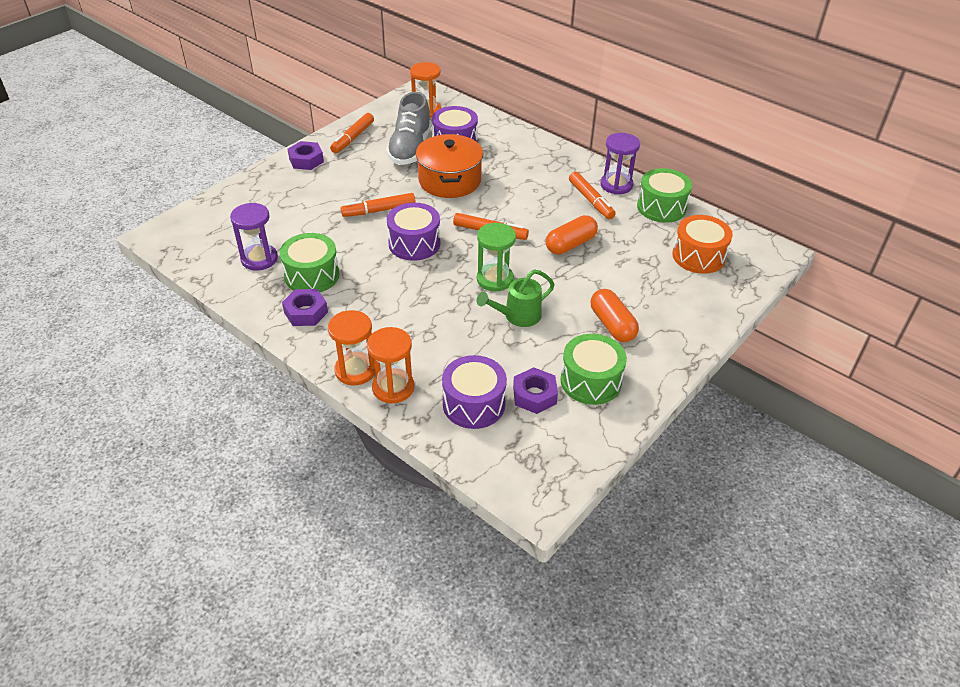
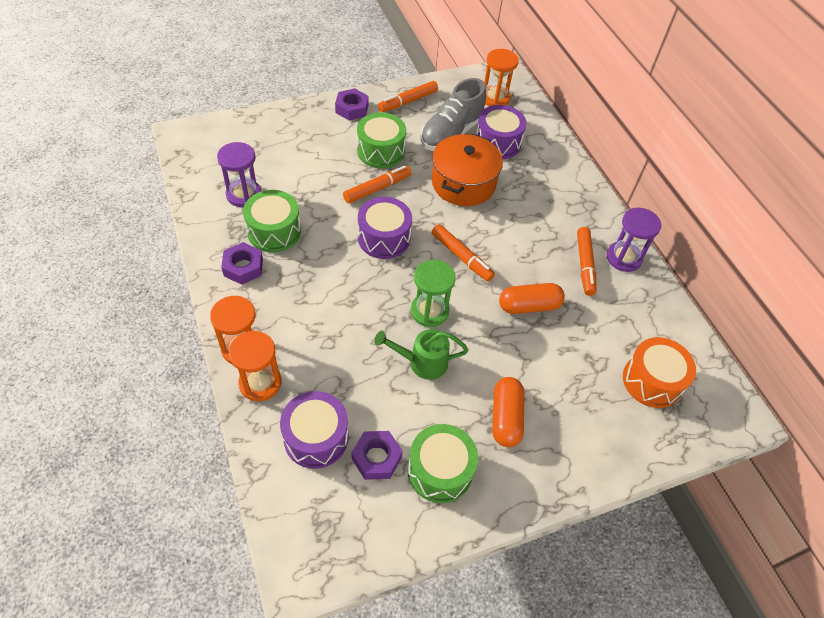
camera: 25 degrees right, 10 degrees up
(379, 210) = (377, 188): orange marker -> orange marker turned 135 degrees clockwise
(661, 207) = (653, 305): green drum -> green drum (381, 151)

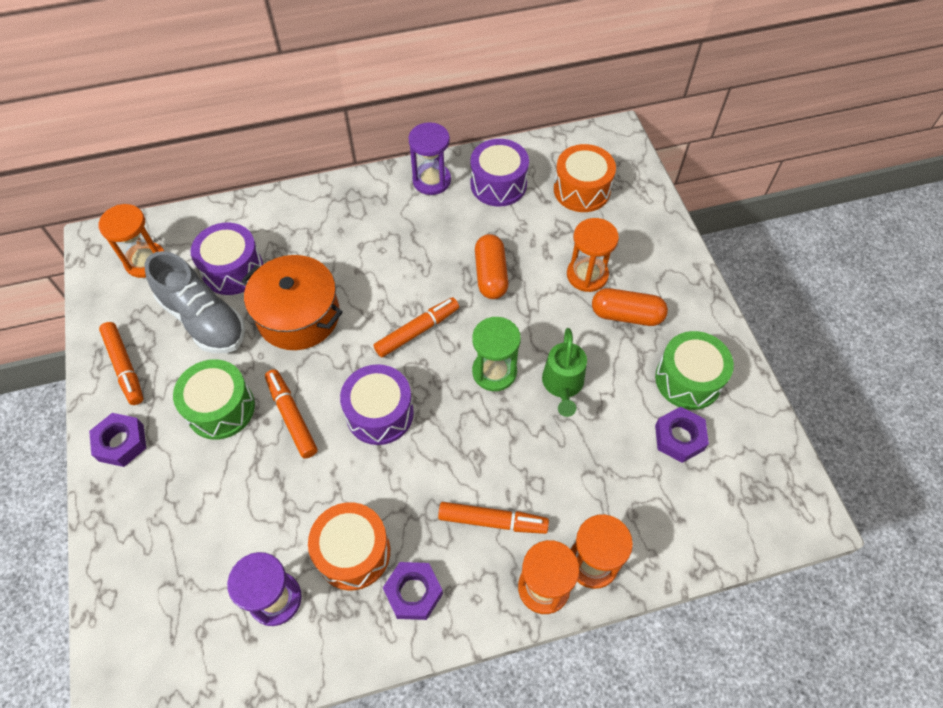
camera: 80 degrees left, 5 degrees up
(274, 231) = (353, 552): green drum -> orange drum
(316, 438) = (660, 498): purple drum -> purple drum (498, 184)
(546, 384) = (587, 275): none -> orange hourglass
(585, 265) = (438, 216): orange marker -> orange marker (492, 521)

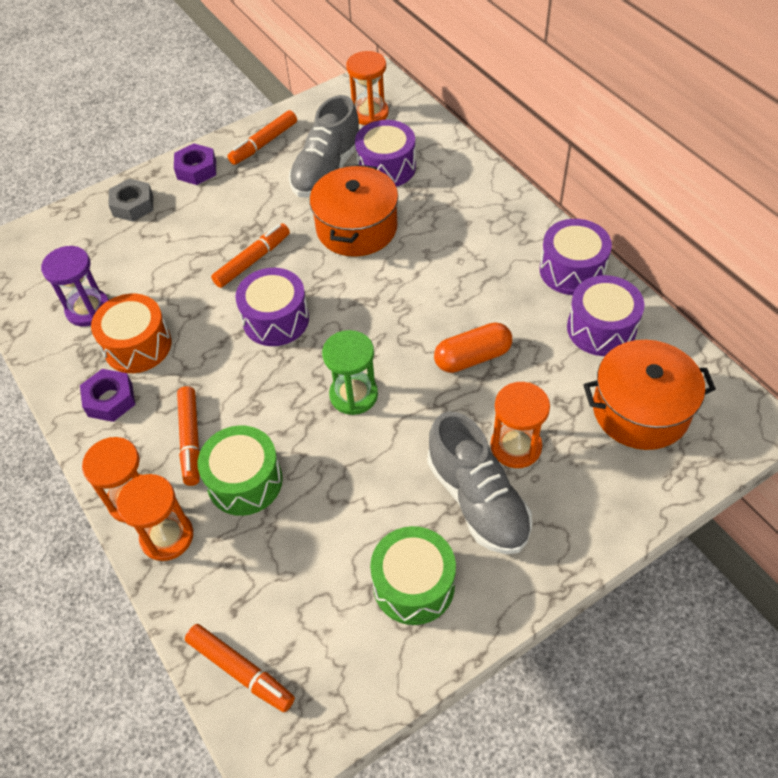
camera: 75 degrees right, 5 degrees down
(137, 523) = (133, 205): none -> grey nut
(220, 408) = (245, 213): green drum -> green drum (245, 481)
(417, 331) = (376, 318): orange marker -> orange marker (241, 670)
(431, 180) = (572, 270): purple hourglass -> purple drum
(562, 385) = (360, 459): green watering can -> none
(581, 190) = (640, 410): orange drum -> orange pot
(626, 315) = (477, 500): orange capsule -> grey shoe
(679, 438) = (333, 590): purple nut -> none

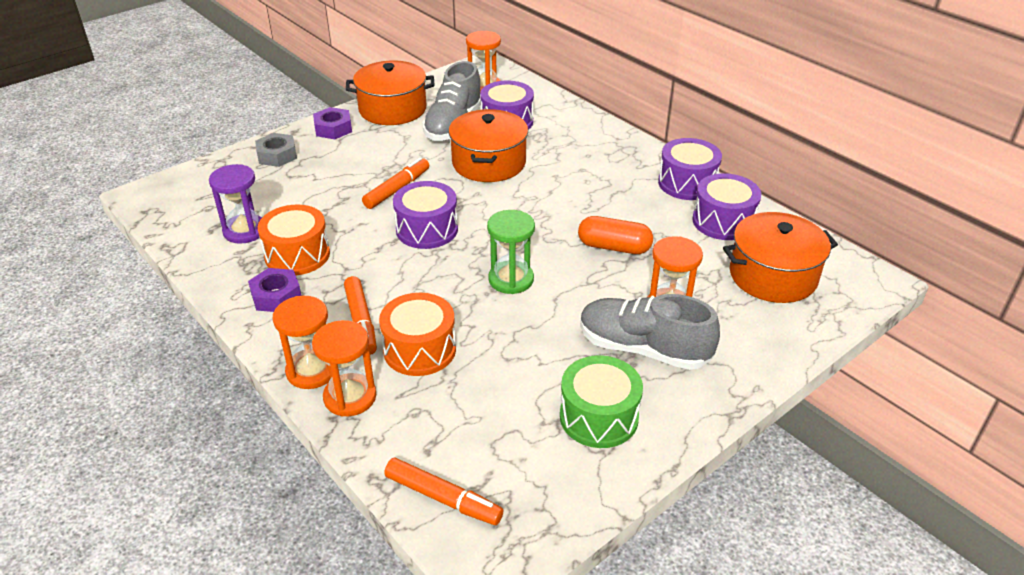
camera: 10 degrees left, 15 degrees down
(245, 481) = (419, 349): green drum -> orange drum
(264, 143) = (392, 109): orange marker -> orange pot
(472, 357) = (614, 247): orange capsule -> orange capsule turned 45 degrees clockwise
(477, 500) = (643, 349): grey shoe -> grey shoe turned 150 degrees clockwise

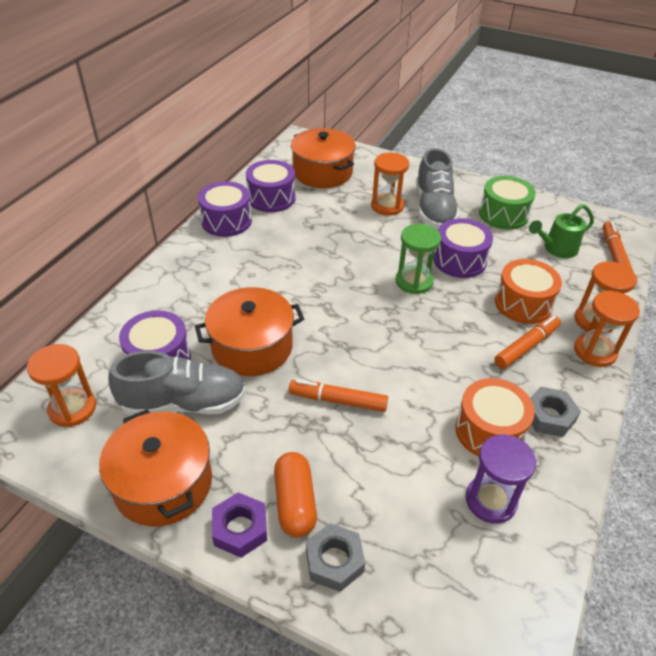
camera: 115 degrees left, 5 degrees up
(276, 296) = (549, 416): purple nut -> grey nut
(427, 229) = (387, 352): purple drum -> purple drum (459, 260)
(493, 435) = (556, 249): none -> green watering can
(614, 247) = (337, 241): orange capsule -> orange capsule (295, 502)

